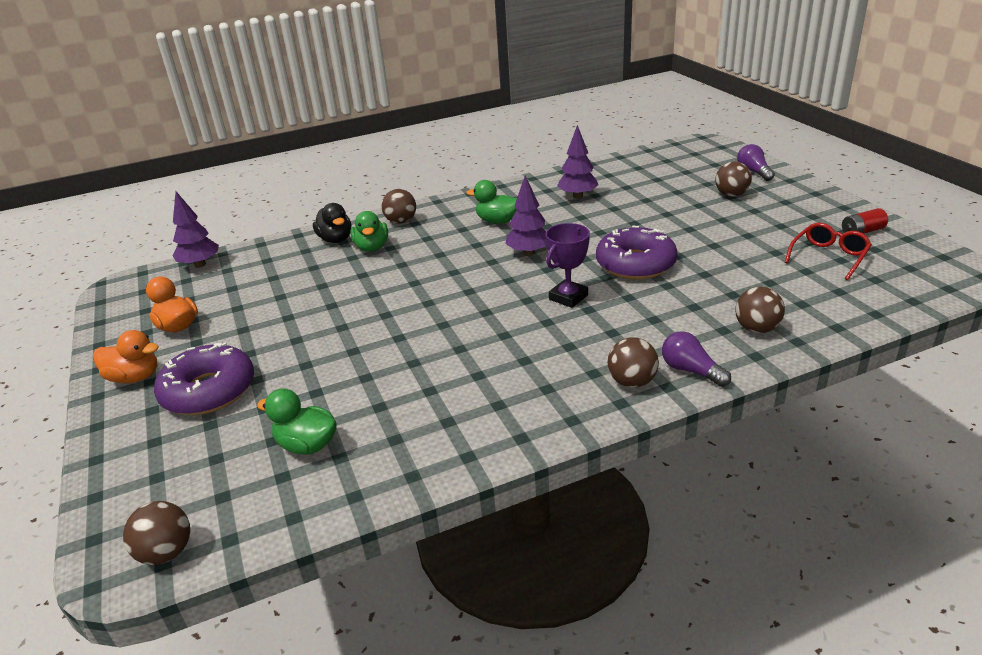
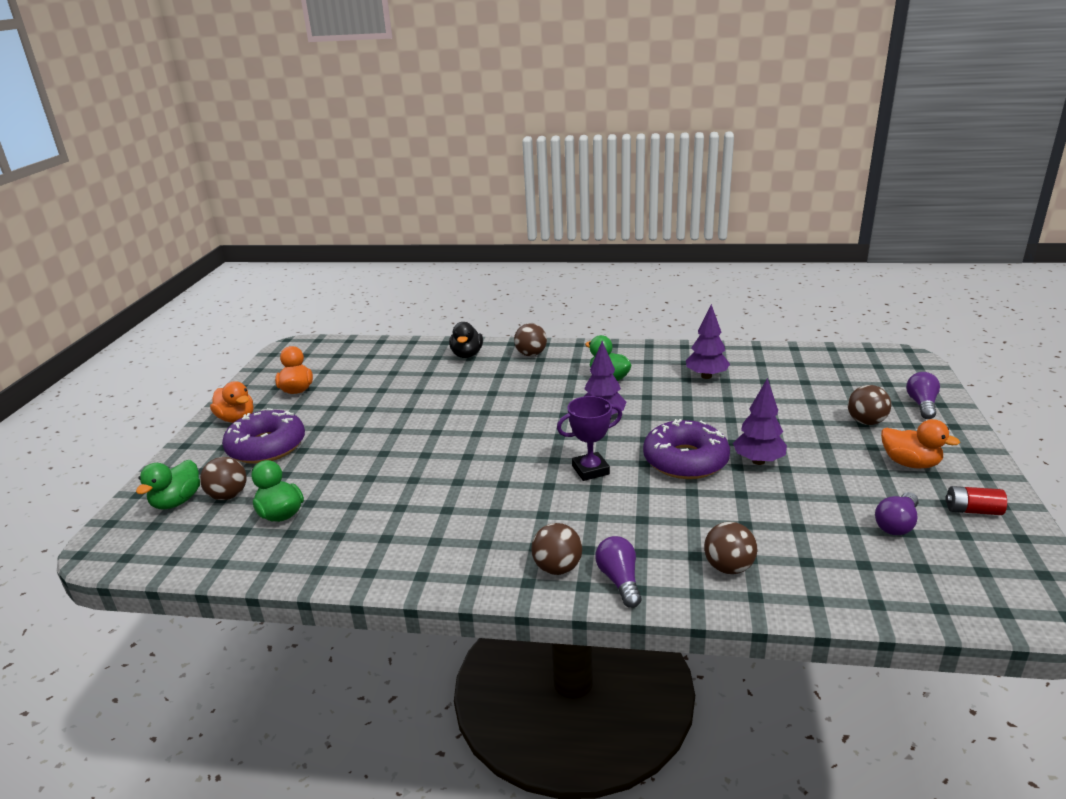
camera: 30 degrees right, 5 degrees down
(166, 552) = (134, 551): brown ball -> brown ball (228, 496)
(200, 265) = (357, 346): purple tree -> purple tree (758, 461)
(372, 247) = (485, 370): green duck -> green duck (177, 501)
(791, 214) = (910, 463): none -> orange duck
(828, 257) = (896, 524): red glasses -> purple light bulb

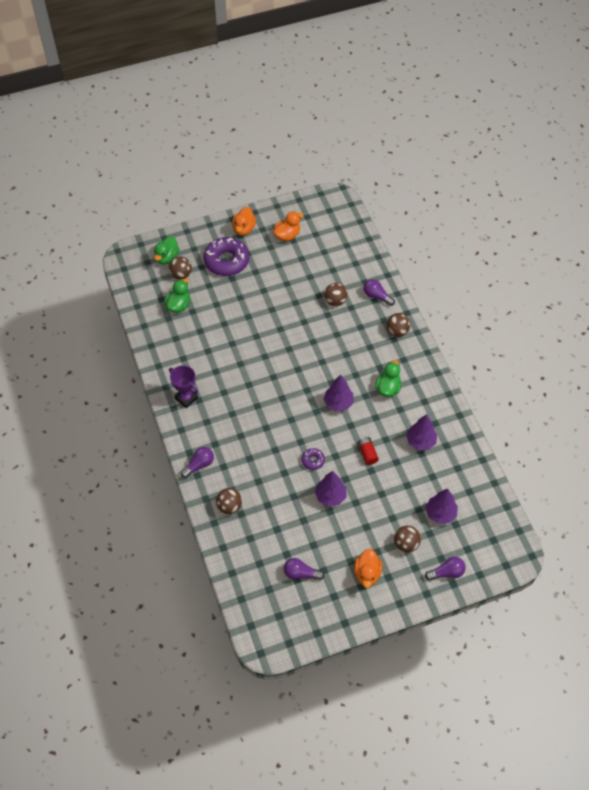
camera: 60 degrees right, 30 degrees up
(177, 501) = (167, 257): green duck -> green duck turned 60 degrees counterclockwise
(467, 355) = (377, 296): black duck -> purple light bulb
(557, 568) = (196, 437): brown ball -> brown ball (335, 301)
(590, 470) = (280, 419): purple trophy -> purple trophy (186, 398)
(685, 460) = (313, 460): purple donut -> purple donut, size x0.46
(824, 388) = (440, 513): none -> purple tree
(972, 510) = (332, 608): red battery -> red battery (367, 453)

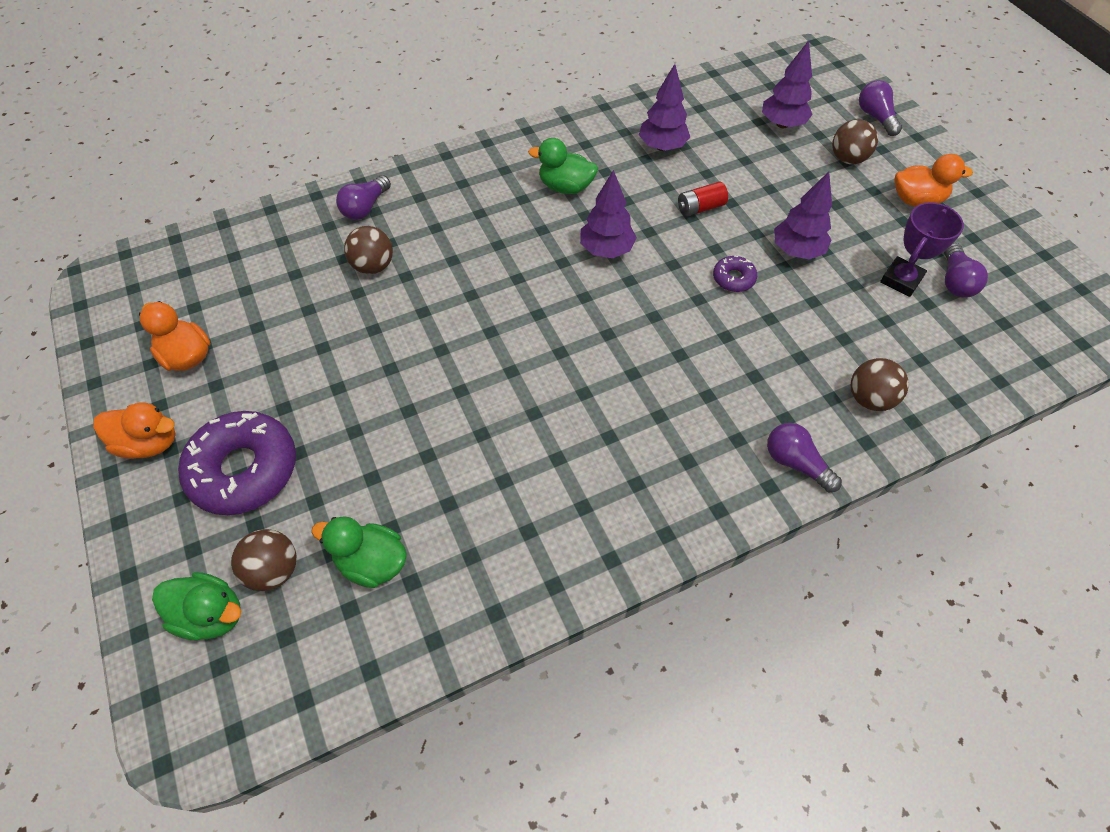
camera: 95 degrees left, 0 degrees up
(186, 398) = (636, 510): purple trophy -> purple trophy (901, 280)
(397, 331) = (444, 179): brown ball -> none

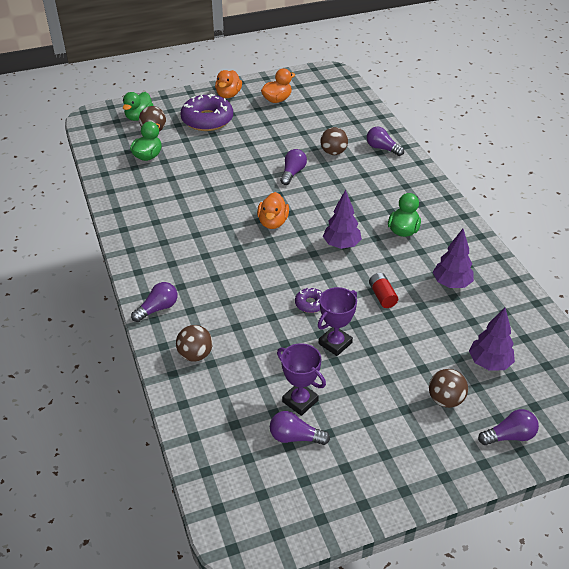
camera: 95 degrees right, 15 degrees down
(431, 316) = (293, 173): none -> purple light bulb
(796, 251) = (335, 343): purple tree -> purple trophy
(916, 200) = (392, 437): orange duck -> orange duck (273, 222)

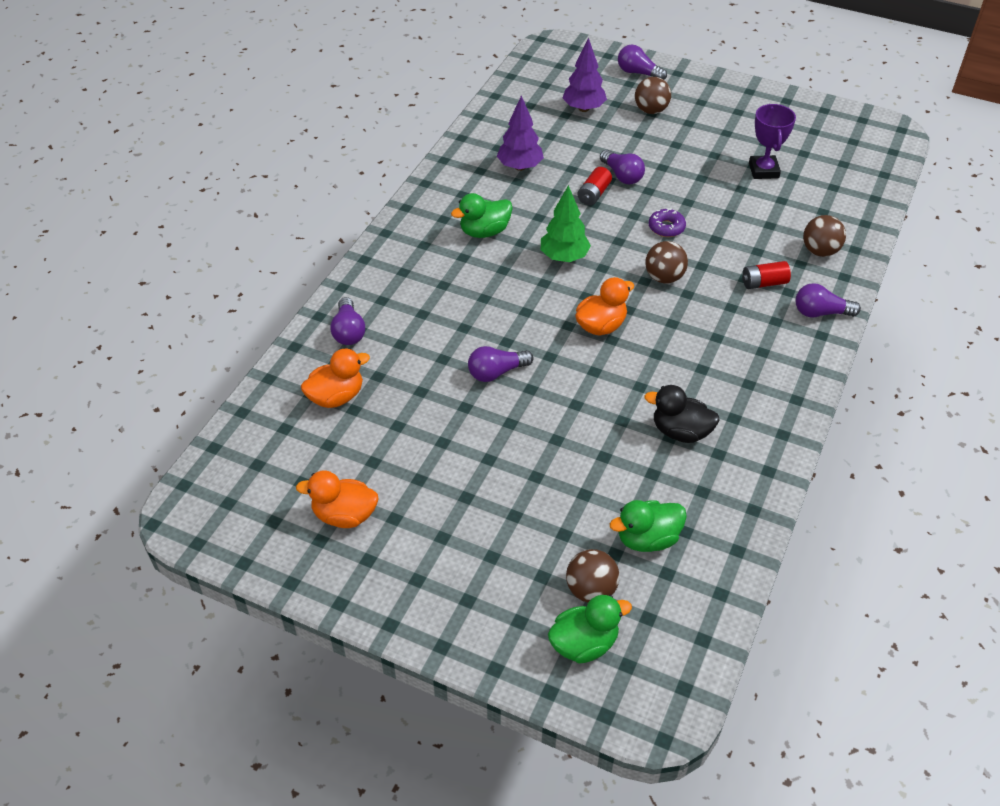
camera: 135 degrees left, 5 degrees up
(176, 200) = (680, 432): none -> black duck
(207, 120) = (490, 551): purple donut -> none
(210, 306) = (763, 283): none -> red battery
(228, 95) = (395, 586): orange duck -> orange duck (336, 397)
(295, 437) = (793, 154): purple light bulb -> purple light bulb (622, 176)
(333, 152) = (409, 367): brown ball -> brown ball (664, 277)
(335, 343) = (685, 188): purple trophy -> none
(341, 245) = (564, 257): purple tree -> green tree

